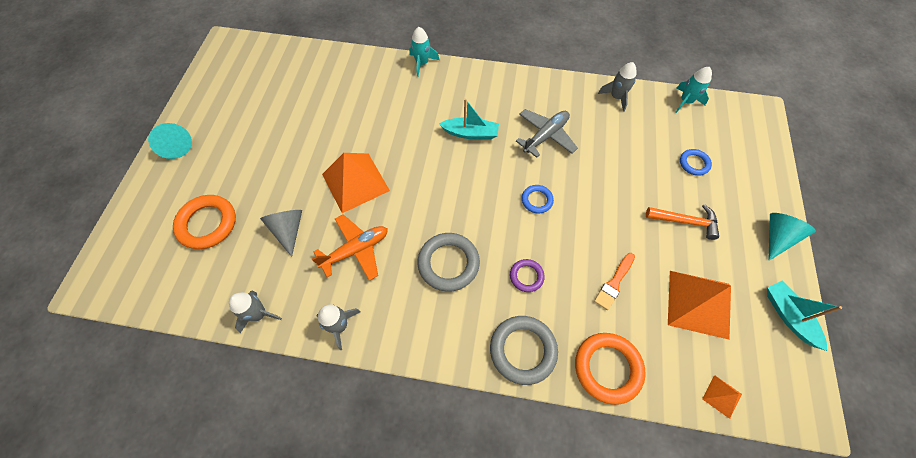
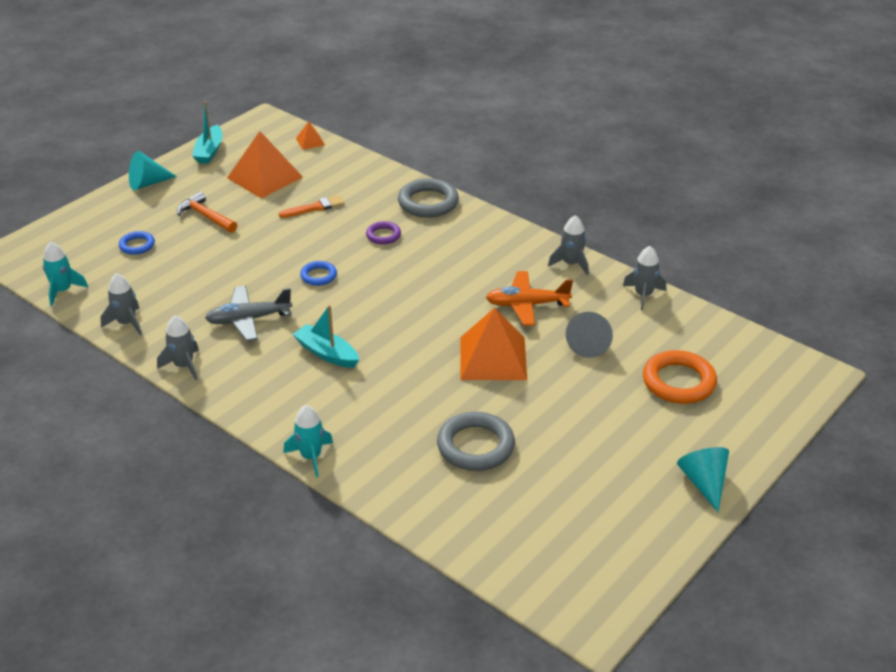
camera: 150 degrees left, 25 degrees down
(448, 263) = (445, 266): grey ring -> grey ring (475, 446)
(547, 84) = (184, 366): none -> grey rocket
(607, 368) = (373, 175): orange ring -> none

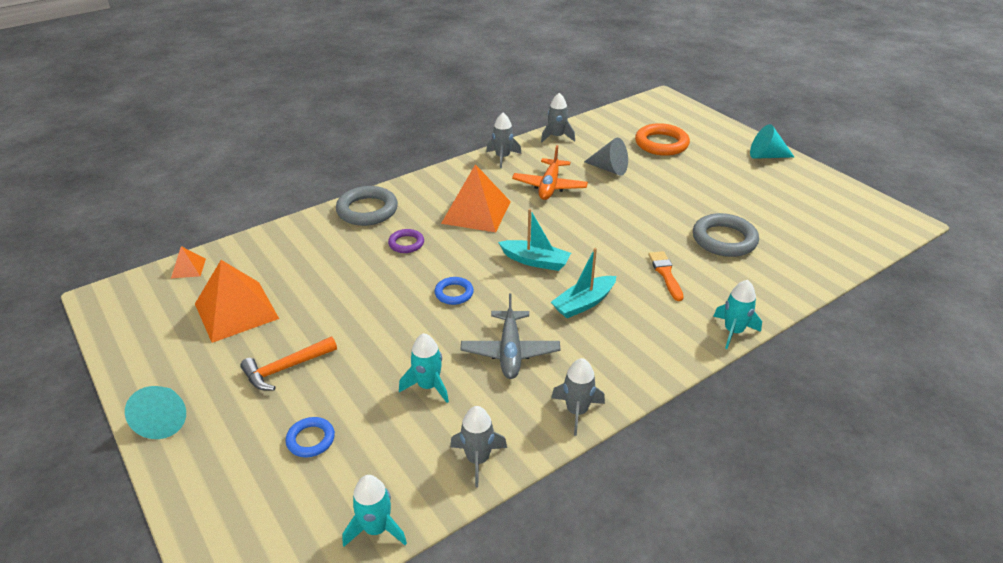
camera: 75 degrees left, 0 degrees up
(199, 285) = (428, 386): none -> turquoise rocket
(209, 151) = (135, 352): turquoise boat -> turquoise boat (535, 261)
(314, 208) = (327, 281): orange brush -> orange brush (665, 274)
(493, 358) = (615, 213): orange pyramid -> orange pyramid (476, 212)

